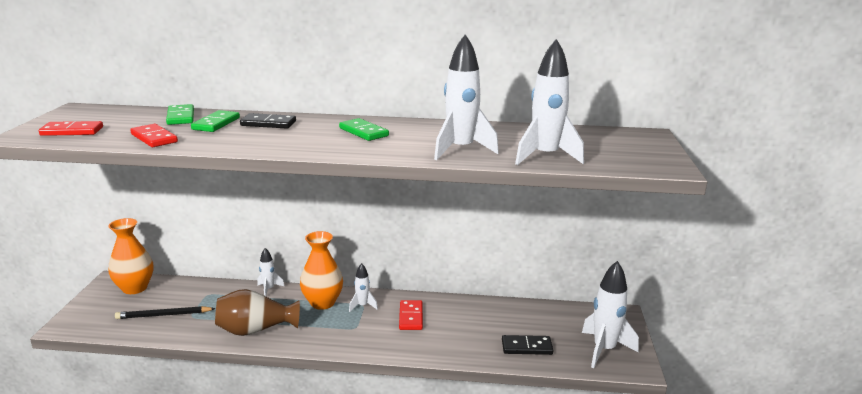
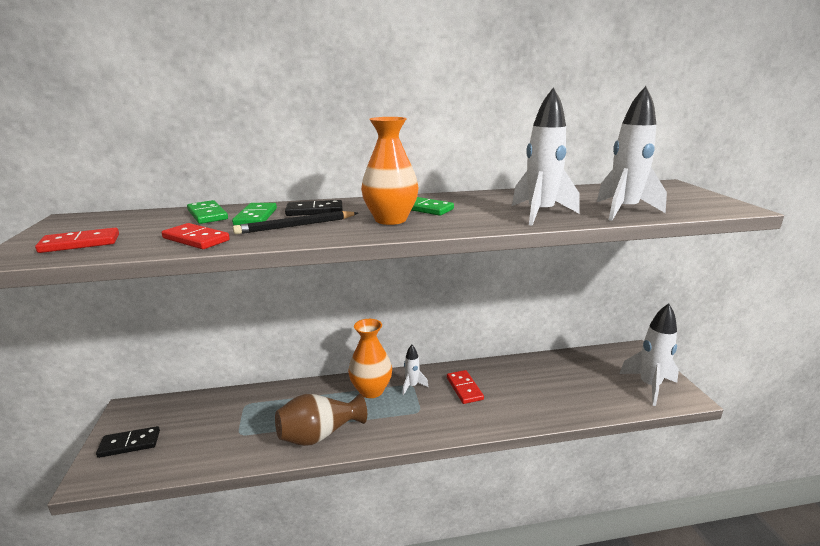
camera: 15 degrees left, 0 degrees up
(135, 288) = (158, 413): orange vase -> orange vase (390, 220)
(164, 315) = (207, 438): black pencil -> black pencil (296, 226)
(269, 289) = (308, 387): white rocket -> none
(527, 347) = (586, 397): black domino -> black domino (129, 444)

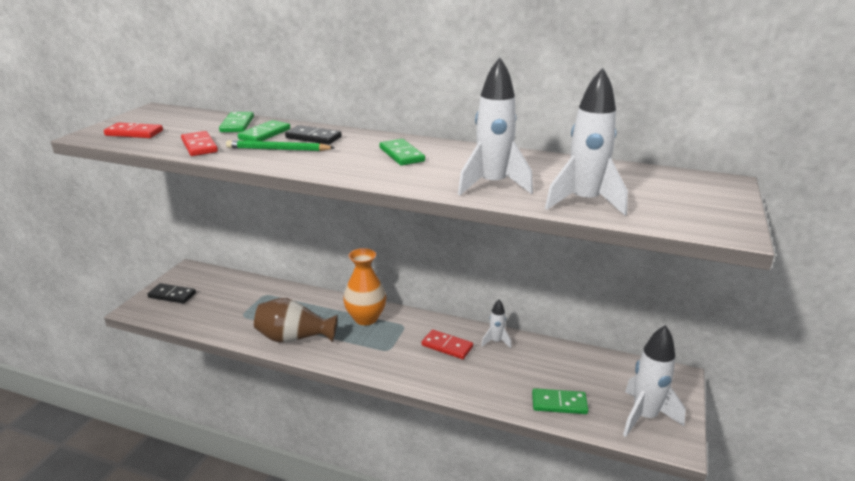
camera: 30 degrees right, 5 degrees up
(296, 226) = (278, 149): black pencil -> green pencil
(390, 220) = (354, 160): orange vase -> none
(412, 386) = (403, 327): white rocket -> white rocket (496, 341)
(464, 388) = (447, 346): red domino -> red domino turned 75 degrees counterclockwise
(590, 400) = (559, 403): none -> green domino

